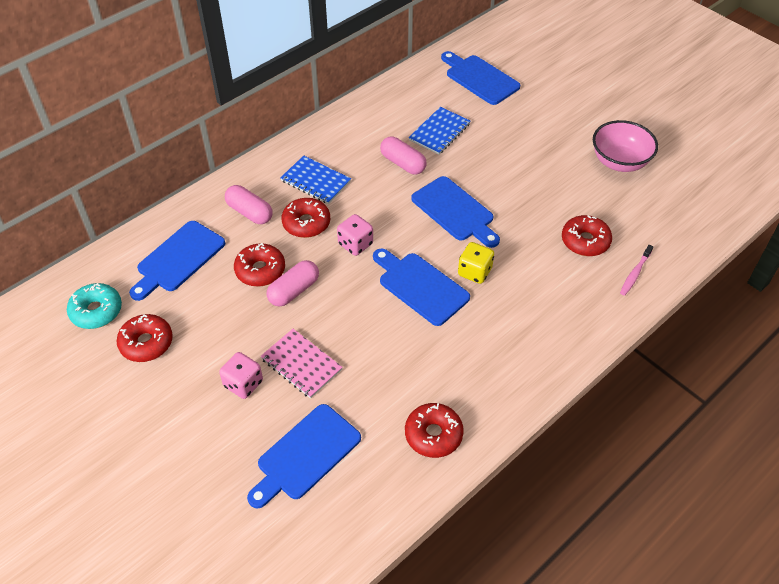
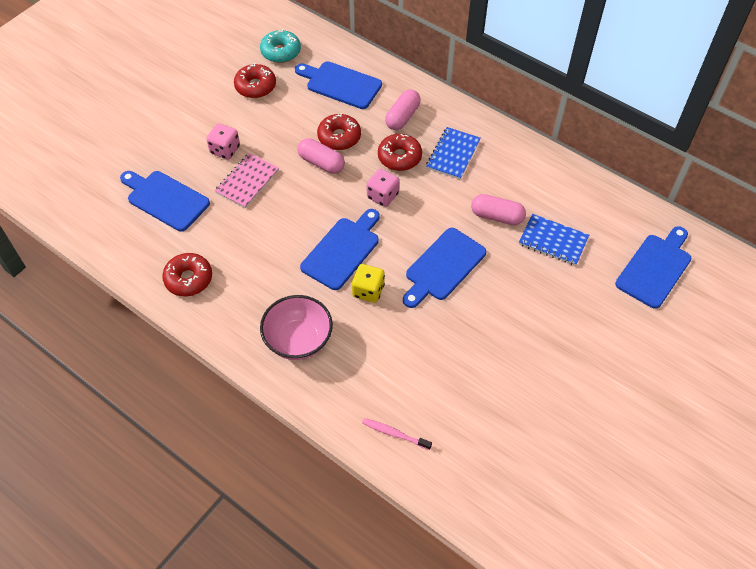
camera: 80 degrees right, 5 degrees up
(403, 163) = (497, 216): pink capsule -> pink capsule turned 75 degrees clockwise
(585, 241) = (430, 385): red donut -> none
(619, 162) = (562, 416): pink bowl -> pink bowl (298, 340)

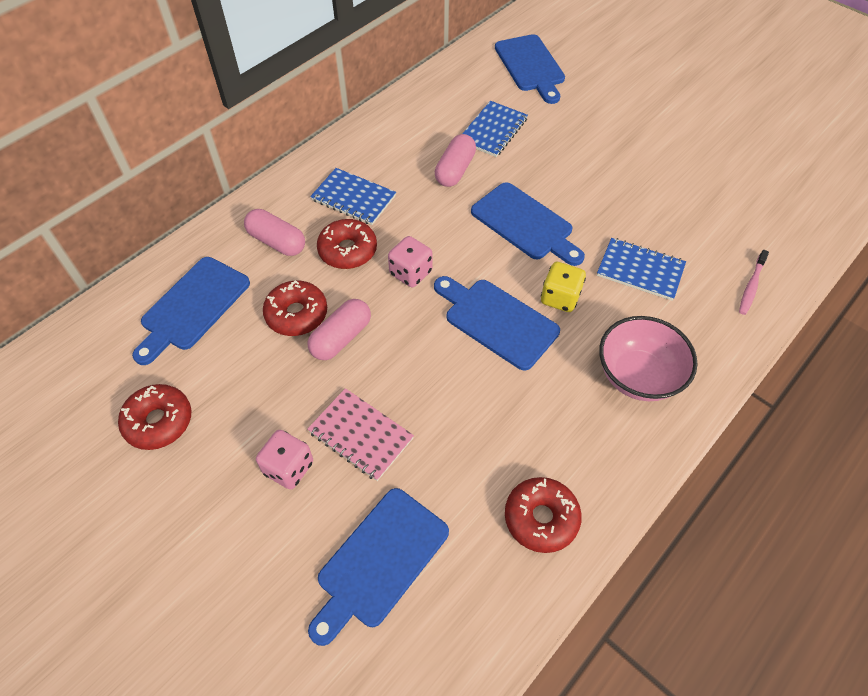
camera: 85 degrees left, 0 degrees up
(281, 52) = (91, 383): turquoise donut -> none
(403, 348) = (640, 270): none -> blue notebook
(655, 268) = (530, 66): blue cutting board -> blue cutting board turned 150 degrees counterclockwise

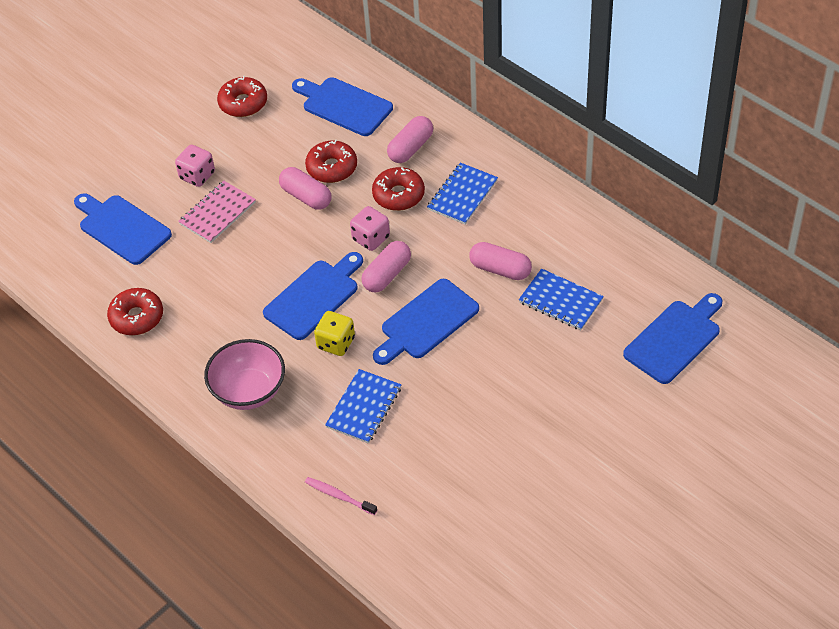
camera: 95 degrees right, 5 degrees down
(463, 257) = (387, 275): none -> pink capsule
(530, 66) = (675, 339): blue cutting board -> blue cutting board turned 150 degrees clockwise

